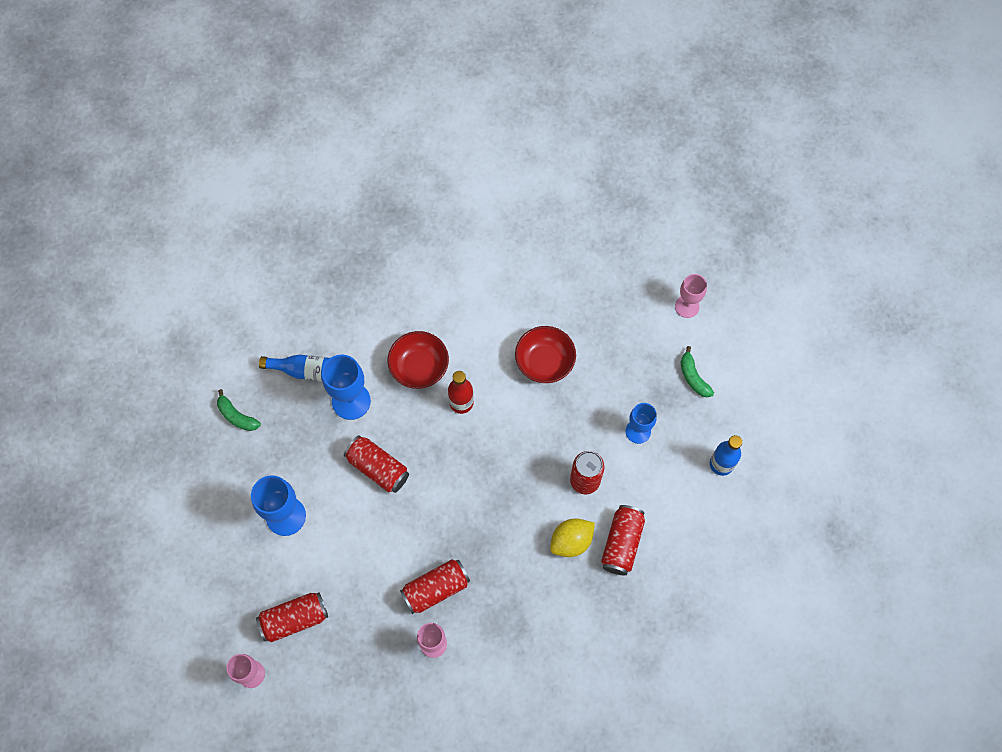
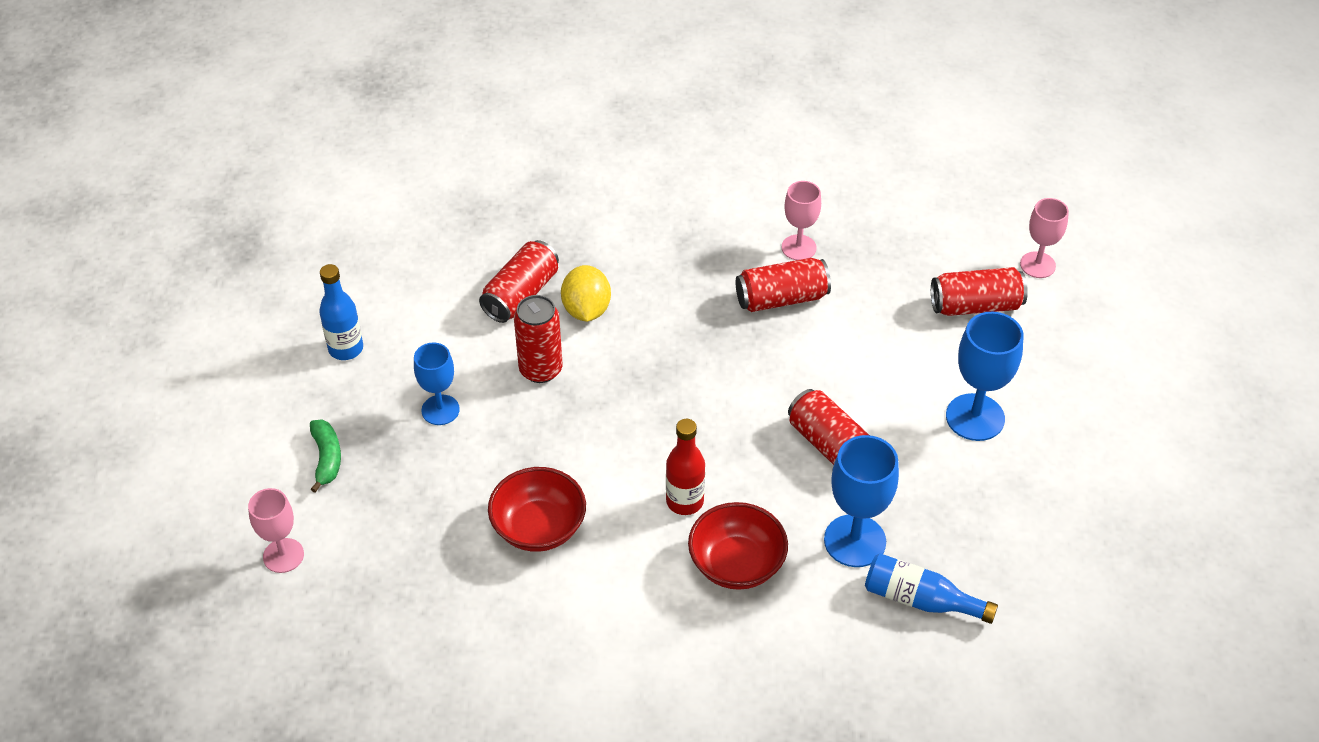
camera: 165 degrees left, 20 degrees down
(236, 416) = (1039, 560): green banana -> none
(571, 541) = (586, 310): yellow lemon -> yellow lemon turned 75 degrees counterclockwise

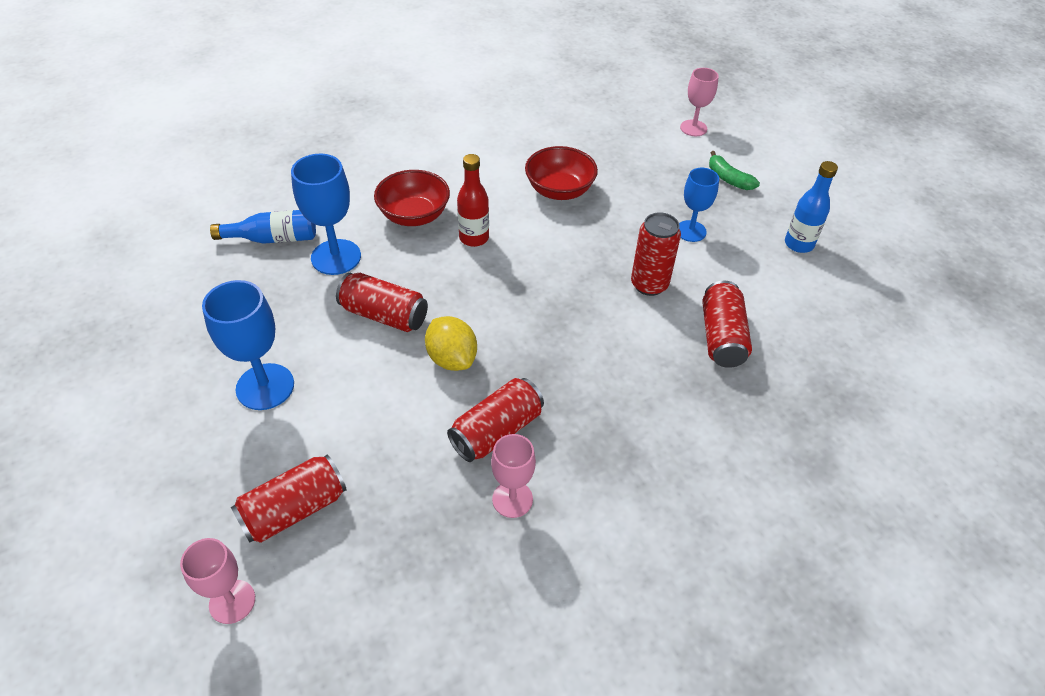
camera: 150 degrees right, 0 degrees up
(586, 310) = (658, 346): yellow lemon -> yellow lemon (452, 358)

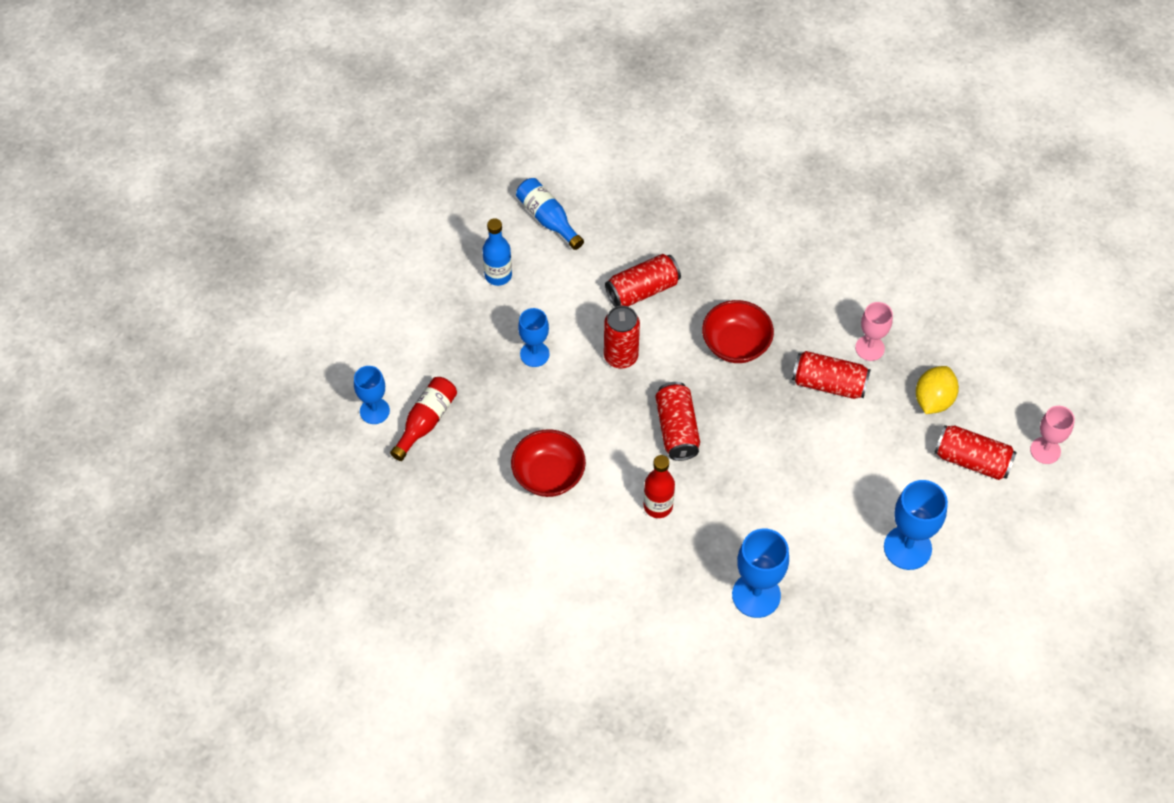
camera: 120 degrees left, 10 degrees up
(273, 238) = (772, 660): blue bottle -> blue bottle (548, 219)
(384, 315) = (787, 516): red can -> red can (676, 429)
(414, 215) = (664, 569): red bowl -> red bowl (736, 344)
(452, 358) = (791, 445): yellow lemon -> yellow lemon (933, 400)
(664, 148) = (426, 421): none -> red bottle
(693, 128) = (374, 411): pink goblet -> blue goblet
(728, 179) = (440, 354): green banana -> none

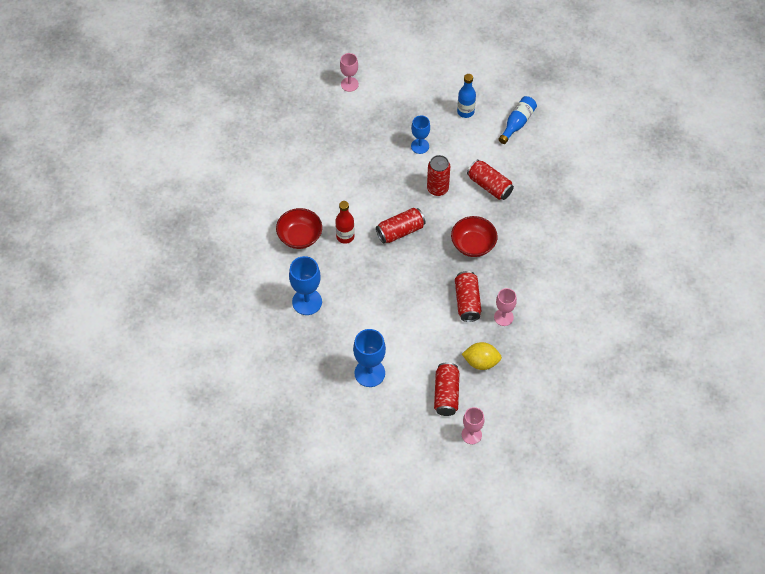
camera: 70 degrees right, 0 degrees up
(374, 411) = (349, 84): blue goblet -> pink goblet
(426, 421) = (353, 110): red bottle -> none
(548, 475) = (343, 177): red bowl -> red bowl (300, 237)

